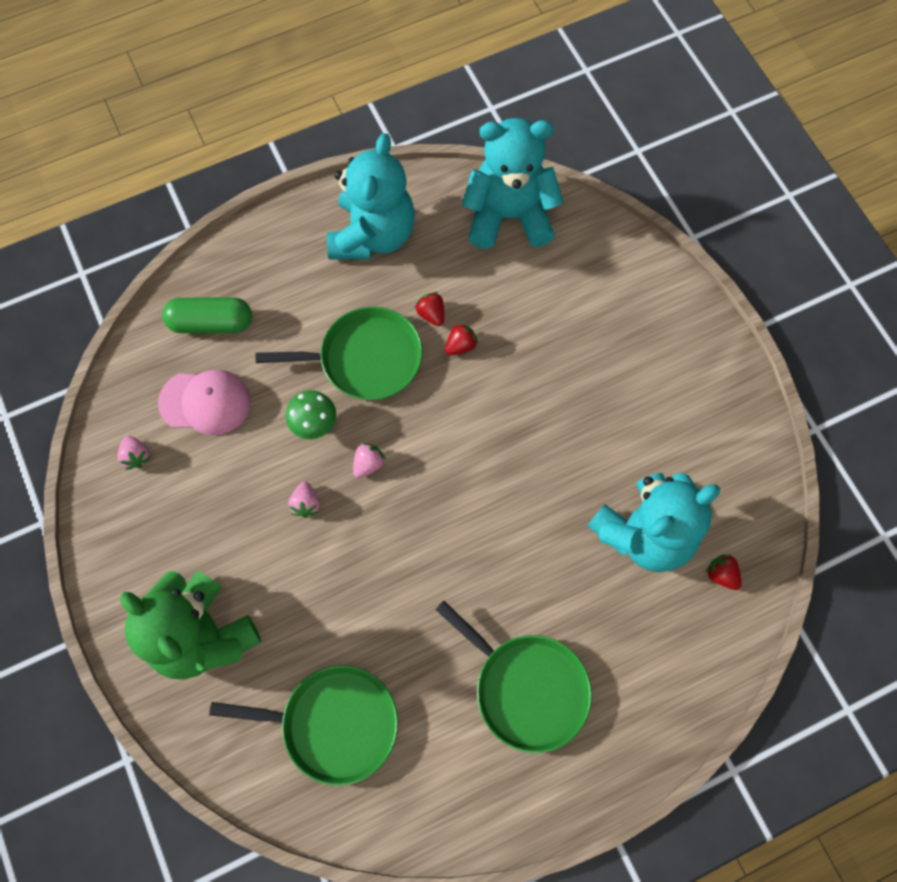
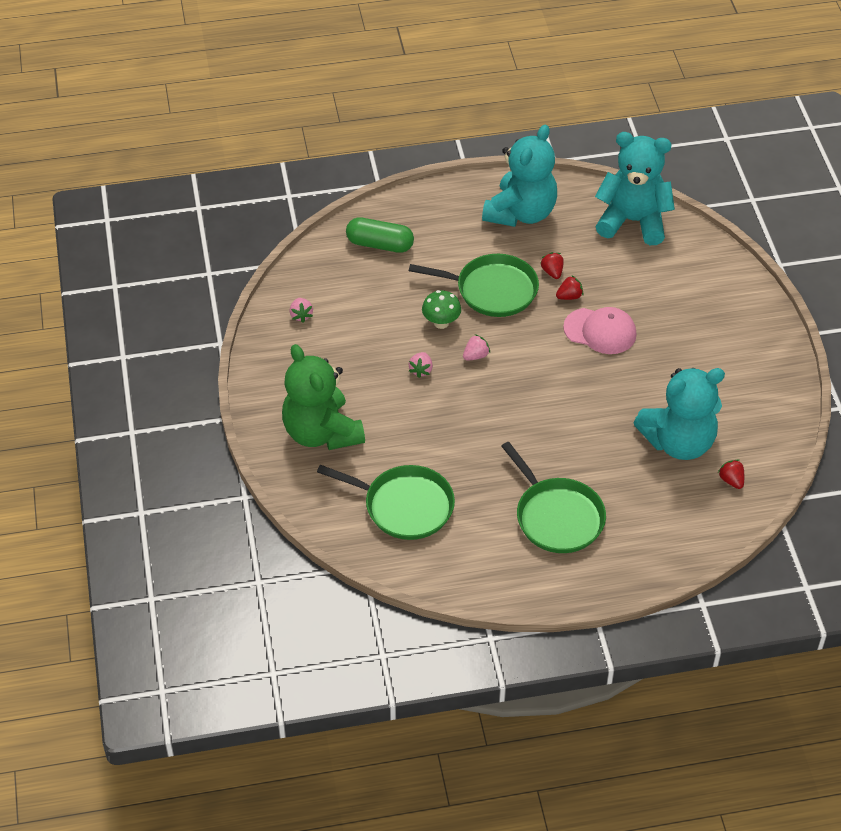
camera: 15 degrees right, 20 degrees down
(205, 402) = (362, 293): pink cap -> pink cap (600, 331)

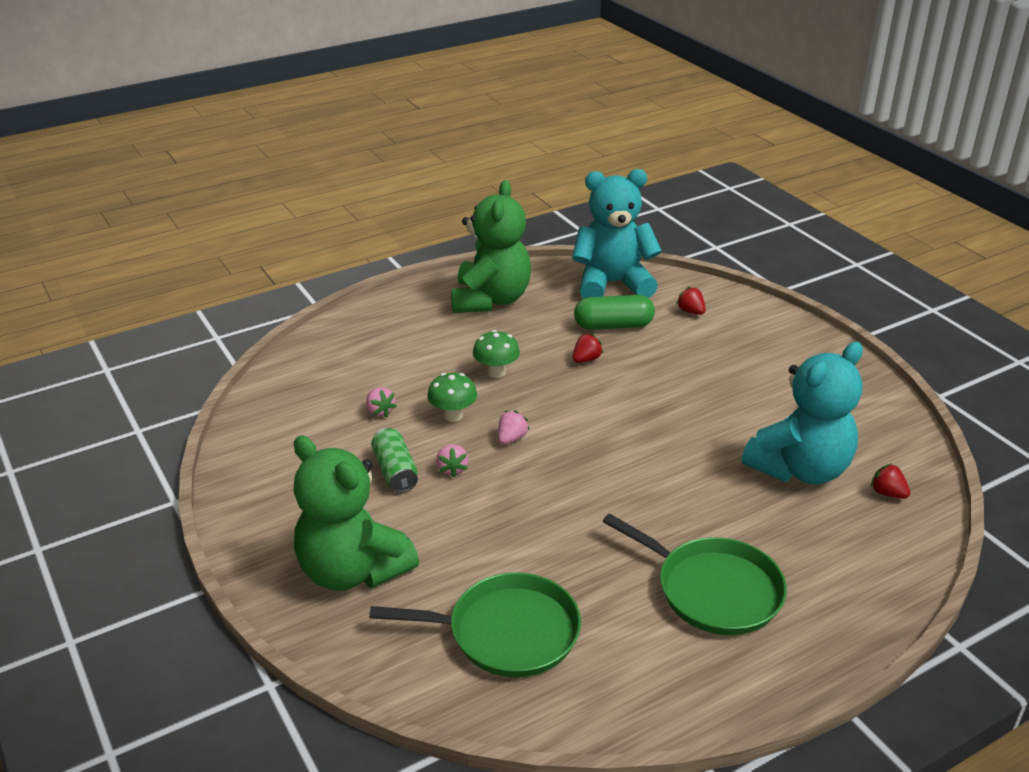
camera: 20 degrees left, 15 degrees down
(301, 315) = (274, 446): pink strawberry -> pink strawberry (380, 411)
(379, 361) = (395, 471): none -> green can
(380, 244) = (344, 358): green capsule -> green capsule (613, 325)
(492, 290) = (496, 372): green pan -> green mushroom
(521, 213) = (490, 300): turquoise teddy bear -> green teddy bear
(552, 272) = (554, 342): red strawberry -> red strawberry (691, 311)
(600, 331) = (640, 383): pink cap -> none

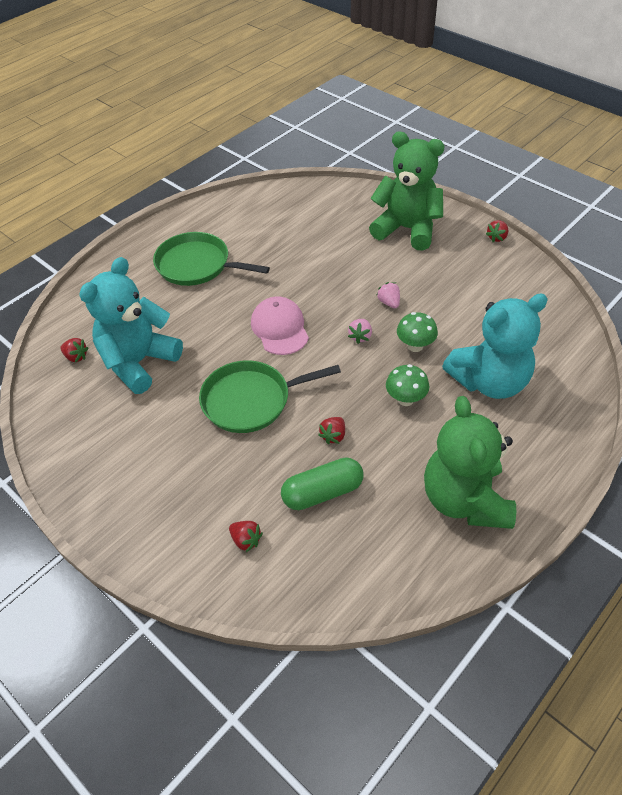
camera: 165 degrees right, 15 degrees up
(234, 522) = (497, 238): none -> red strawberry
(380, 411) = (472, 336): pink strawberry -> none
(395, 471) = (426, 292): green can -> none
(506, 632) = (306, 220): green pan -> green pan (251, 400)
(609, 469) = (280, 328): none -> pink cap
(612, 284) = (345, 570): turquoise teddy bear -> turquoise teddy bear (489, 381)

